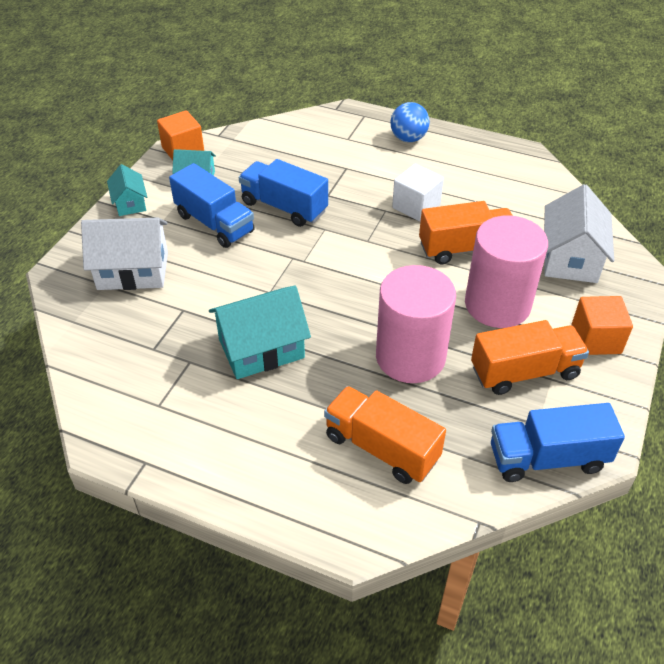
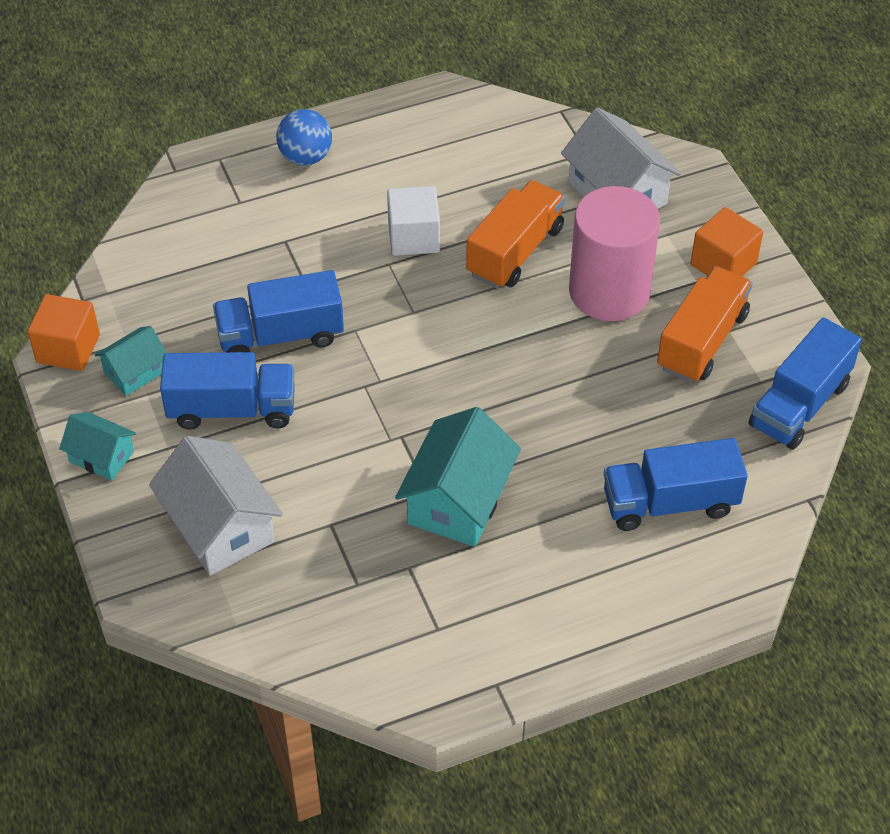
camera: 45 degrees left, 5 degrees up
(133, 271) = (220, 526): white house -> white house turned 75 degrees counterclockwise
(381, 448) = (670, 503): orange truck -> blue truck
(410, 357) = (596, 402): pink cylinder -> none

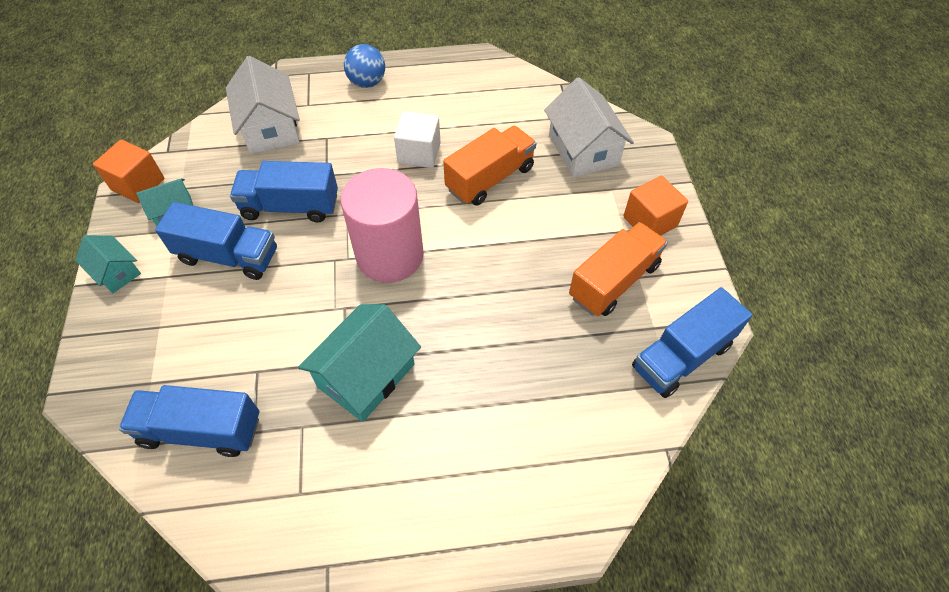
camera: 15 degrees right, 5 degrees up
(220, 526) = (171, 352): white house -> white house (270, 128)
(609, 291) = (551, 224): pink cylinder -> pink cylinder (390, 255)
(670, 503) = (542, 422): blue truck -> blue truck (201, 430)

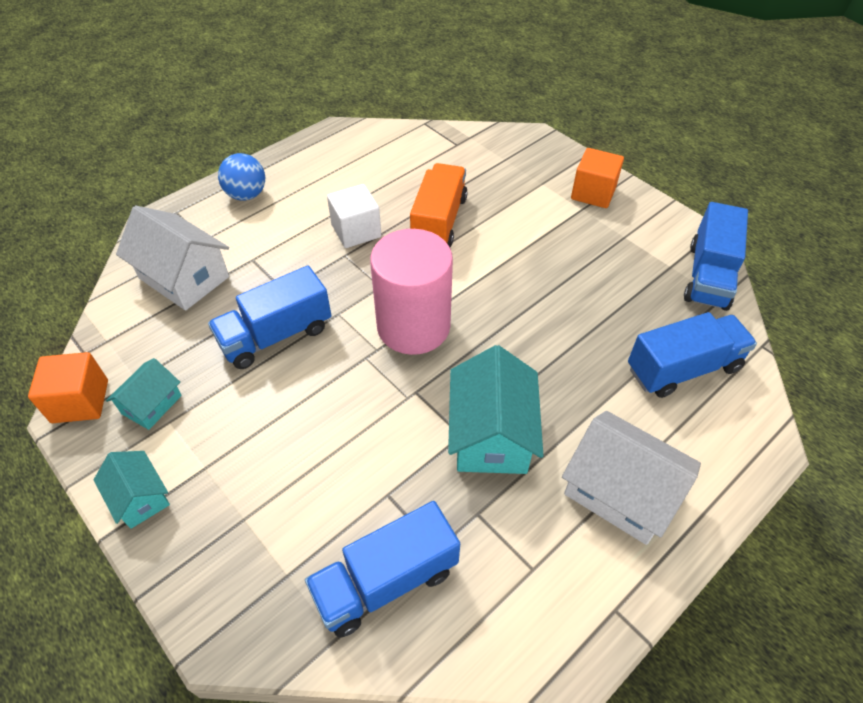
camera: 35 degrees left, 5 degrees down
(116, 272) = (140, 497): turquoise house -> turquoise house turned 45 degrees clockwise
(228, 256) = (254, 412): blue truck -> blue truck (683, 368)
(583, 150) = (492, 165): white house -> white house (620, 492)
(614, 281) = (611, 249): orange truck -> none

